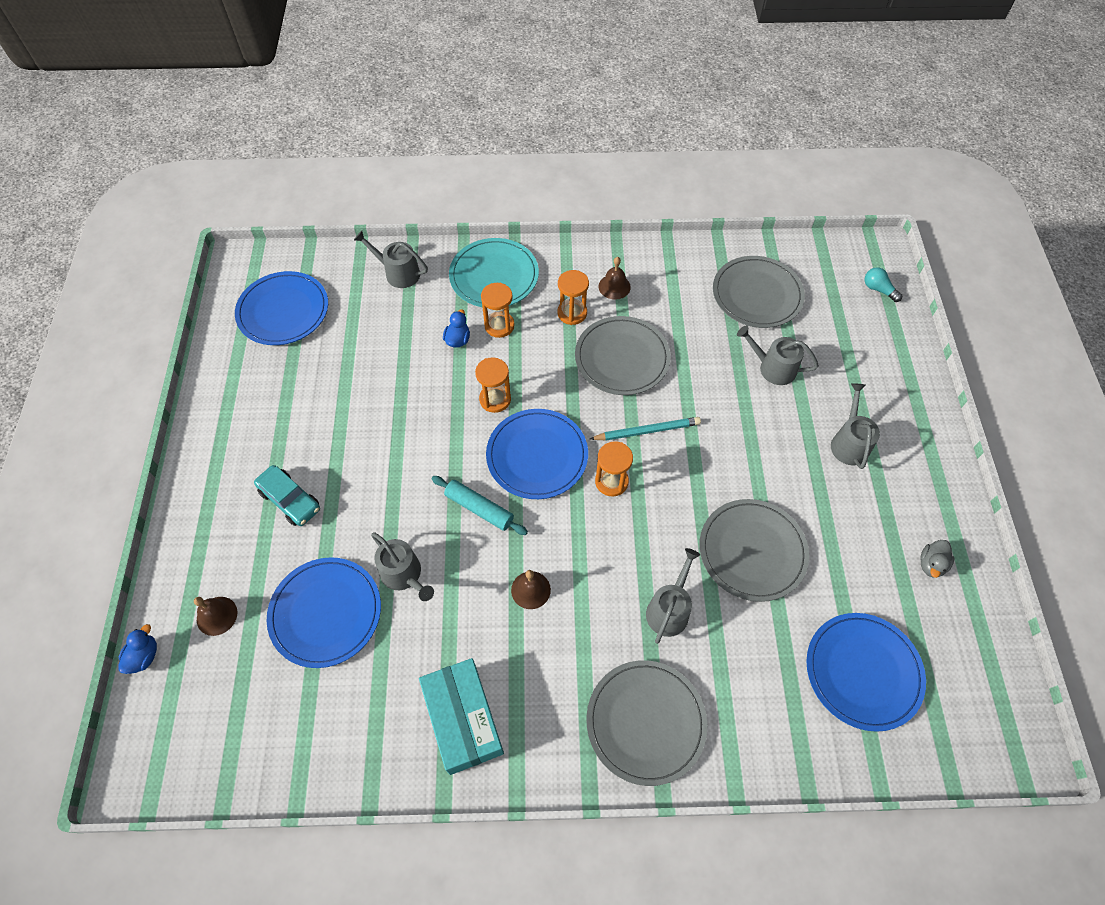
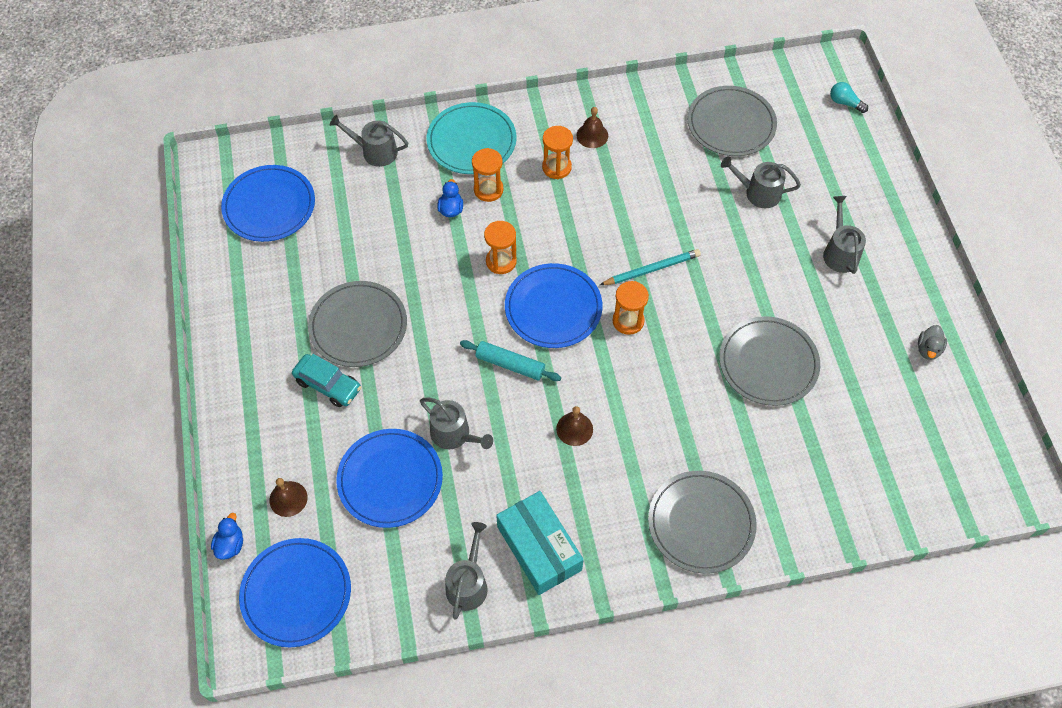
camera: 10 degrees left, 0 degrees up
(622, 358) = (614, 204): grey plate -> grey plate (358, 326)
(669, 609) = (703, 425): grey watering can -> grey watering can (468, 584)
(863, 672) = (882, 450): blue plate -> blue plate (296, 593)

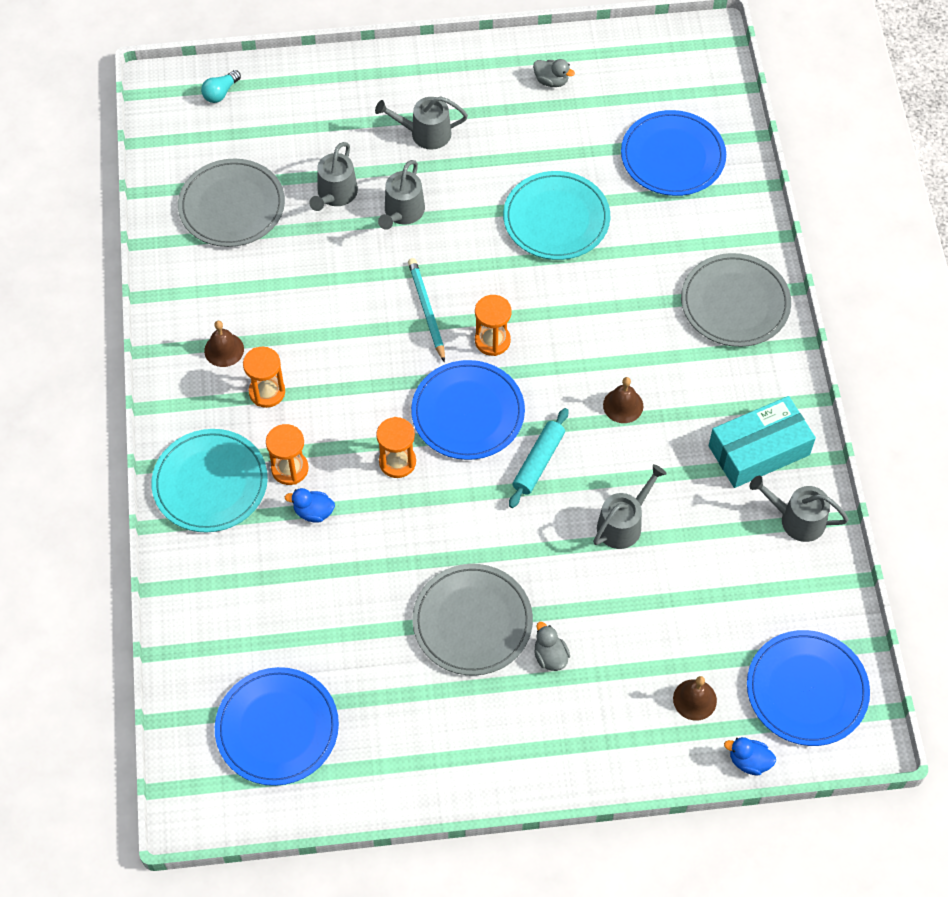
camera: 85 degrees left, 0 degrees up
(328, 385) = (550, 656): turquoise car -> grey duck
(375, 151) = (208, 597): grey watering can -> grey watering can (402, 212)
(390, 479) = (675, 591): blue plate -> blue plate (672, 156)
(768, 363) = (556, 219): grey plate -> turquoise plate

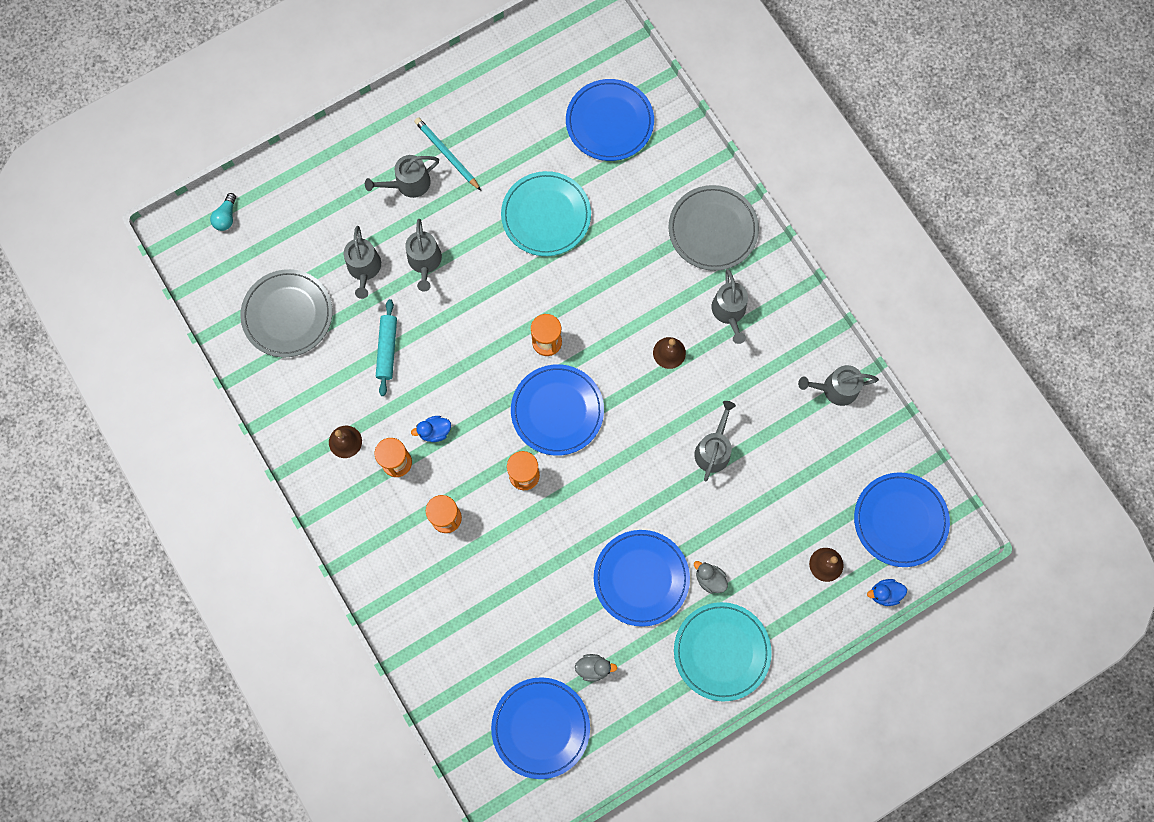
camera: 25 degrees left, 15 degrees up
(210, 483) = (392, 557): turquoise plate -> turquoise plate (721, 651)
(313, 512) = (482, 545): blue duck -> blue duck (434, 431)
(427, 310) = (485, 338): turquoise pencil -> turquoise pencil (447, 154)
(472, 622) = (641, 578): grey plate -> blue plate
(538, 462) = (629, 427): turquoise rolling pin -> turquoise rolling pin (387, 349)
(551, 81) = (485, 94): grey duck -> grey duck (593, 668)
(712, 392) = (729, 312): none -> grey watering can
(759, 450) = (784, 345): turquoise box -> none

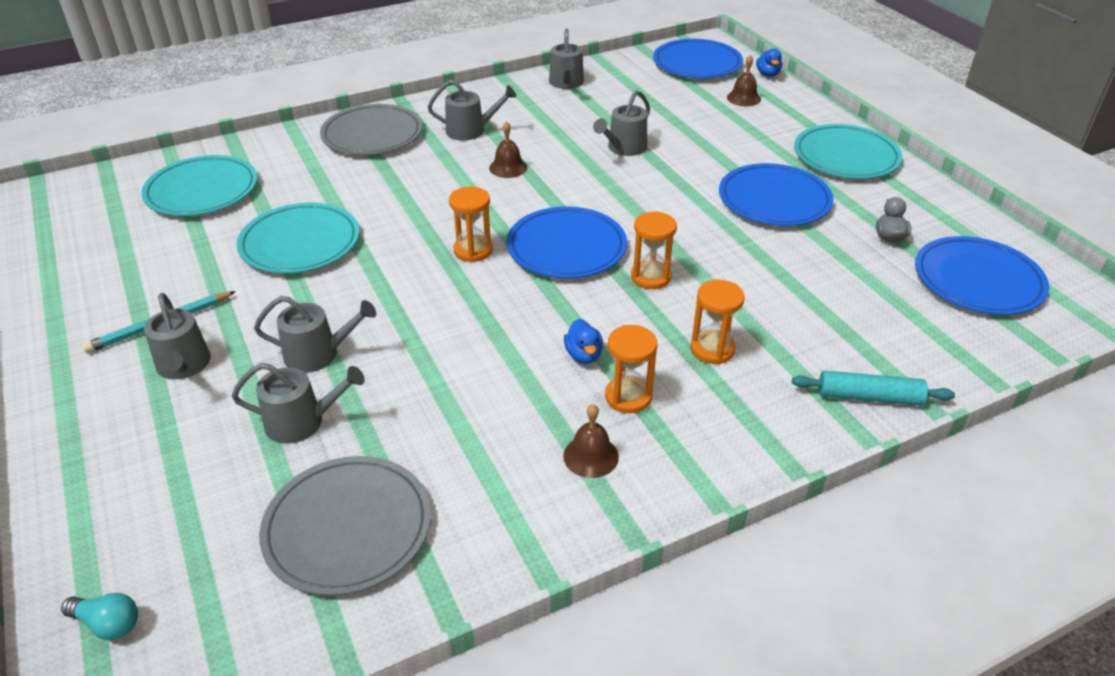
camera: 85 degrees left, 35 degrees down
(387, 349) = (445, 400): turquoise rolling pin -> turquoise rolling pin (869, 397)
(609, 122) = (202, 190): blue plate -> turquoise plate
(709, 579) = (768, 158): grey duck -> none
(713, 450) = (624, 148): grey watering can -> grey watering can turned 75 degrees counterclockwise

